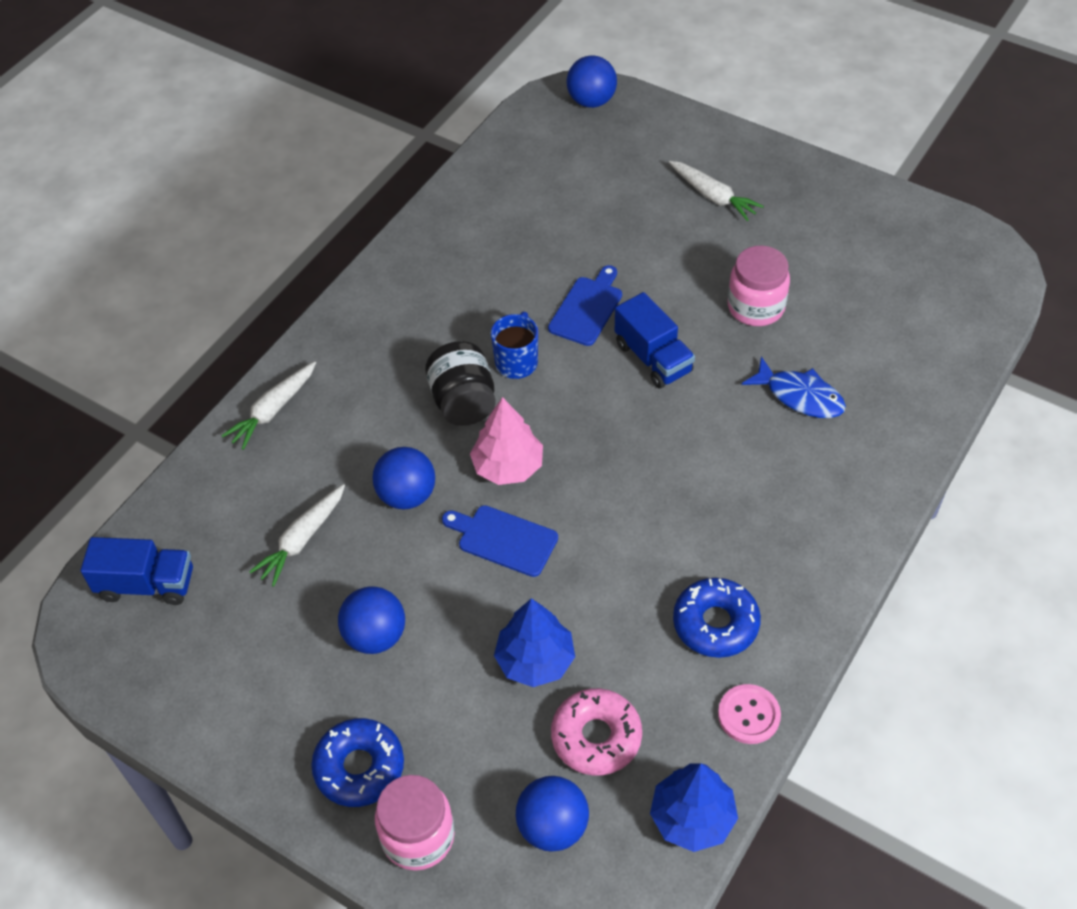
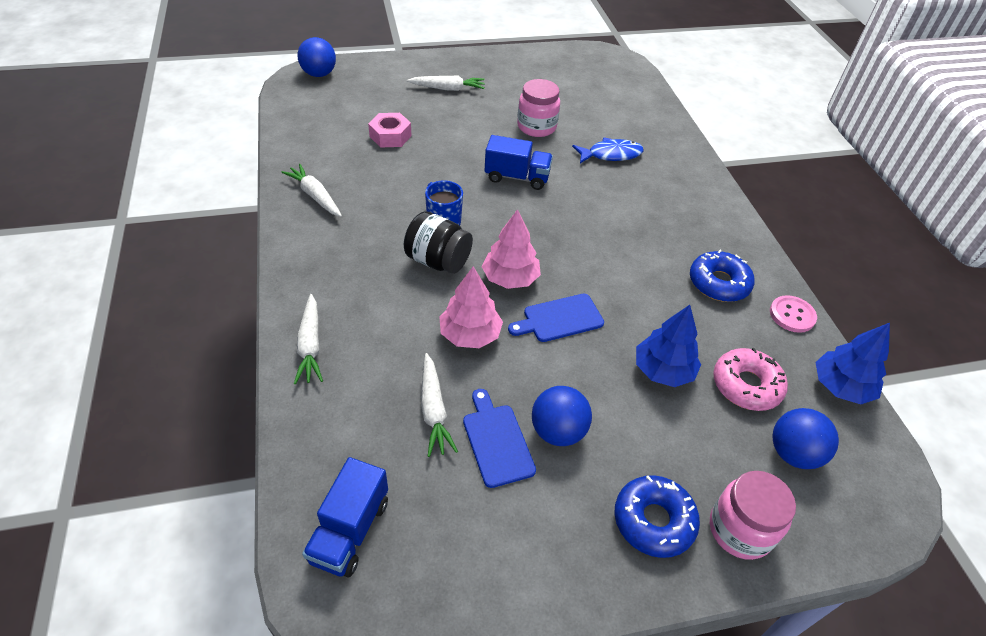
camera: 50 degrees left, 5 degrees down
(147, 584) = (350, 531): blue truck -> blue truck turned 150 degrees clockwise
(407, 495) = (470, 335): blue ball -> pink tree
(430, 257) = (315, 196): none -> white carrot
(578, 226) = (390, 136): none -> pink nut
(587, 308) = (449, 173): blue cutting board -> blue cutting board (497, 441)

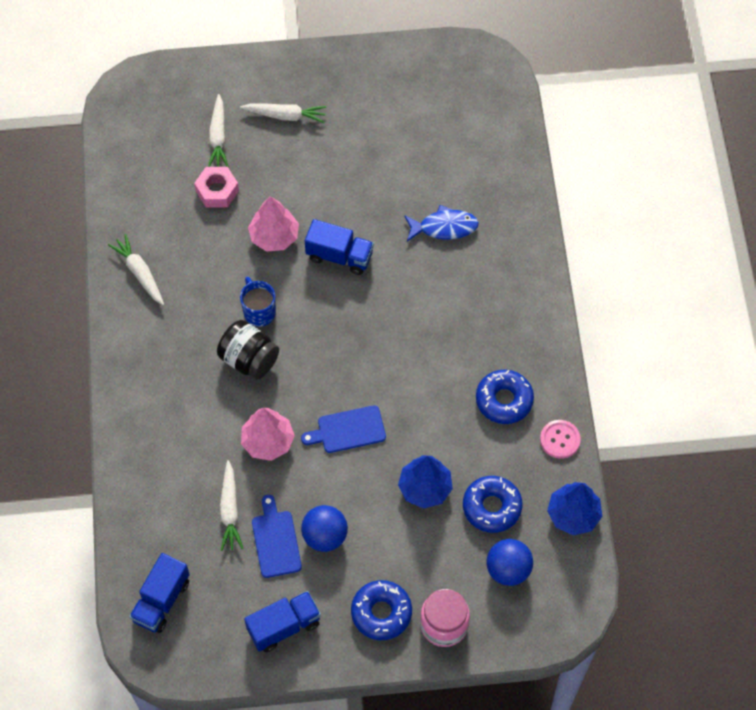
camera: 10 degrees right, 15 degrees up
(310, 345) = (134, 443): white carrot -> white carrot (218, 137)
(319, 74) = (145, 87): blue ball -> none
(510, 278) = (312, 383): pink tree -> pink tree (274, 236)
(526, 551) = (284, 626): none -> blue truck
(536, 127) = (373, 182): pink jar -> none
(746, 385) = (492, 507): pink donut -> blue donut

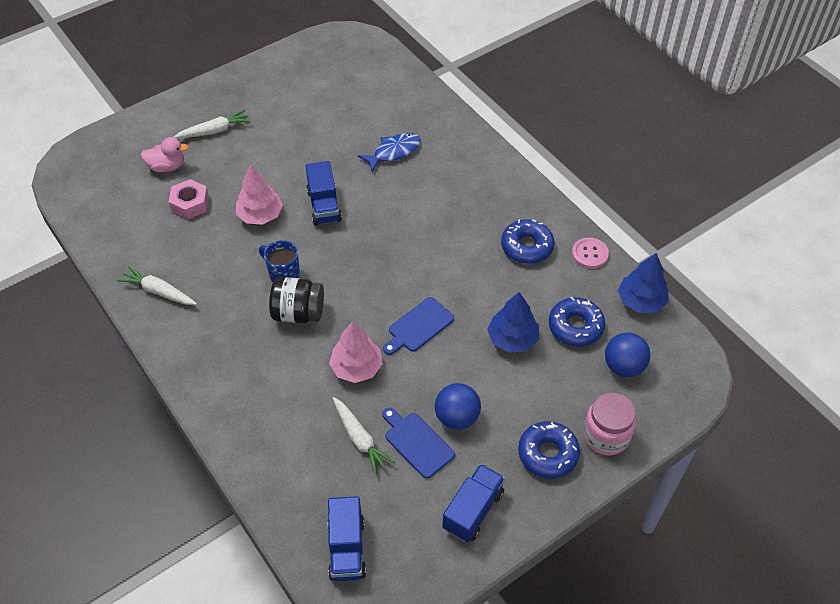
camera: 30 degrees left, 10 degrees down
(218, 137) = (167, 167): white carrot -> pink duck
(339, 256) = (324, 206): blue truck -> blue truck turned 90 degrees clockwise

